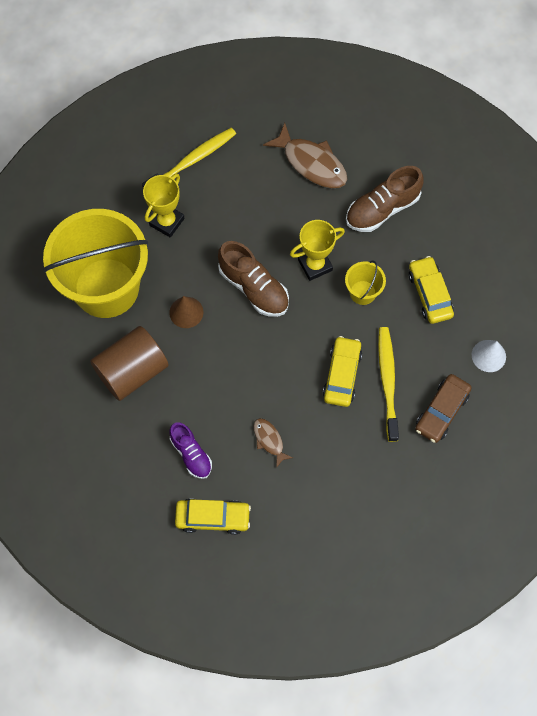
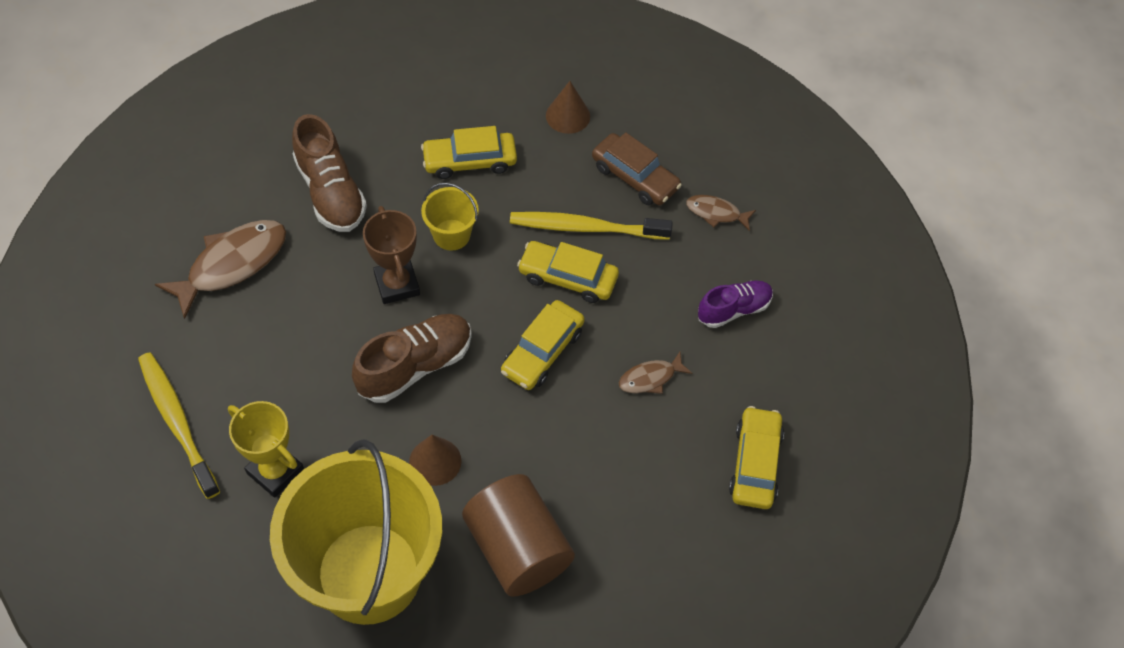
camera: 85 degrees left, 10 degrees down
(191, 454) = (659, 481): purple shoe -> purple shoe (734, 309)
(278, 366) = (542, 351): none -> yellow car
(315, 265) = (397, 284): yellow trophy -> brown trophy
(421, 474) = (716, 213): none -> brown fish
(488, 356) = (568, 115): white cone -> brown cone

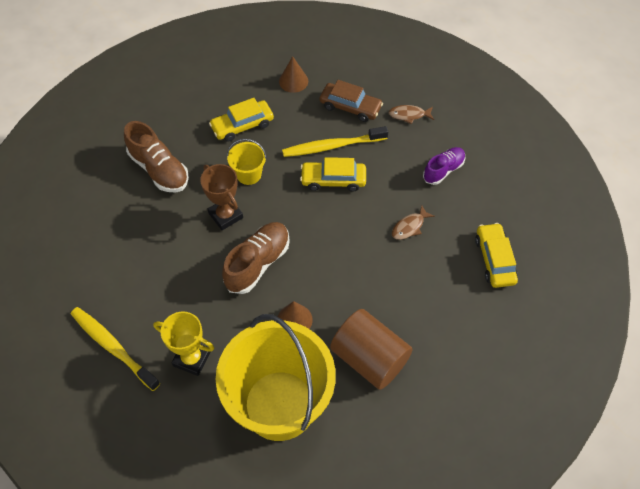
camera: 15 degrees left, 0 degrees up
(232, 264) = (111, 234): brown fish -> none
(542, 351) = (335, 230): yellow car -> none

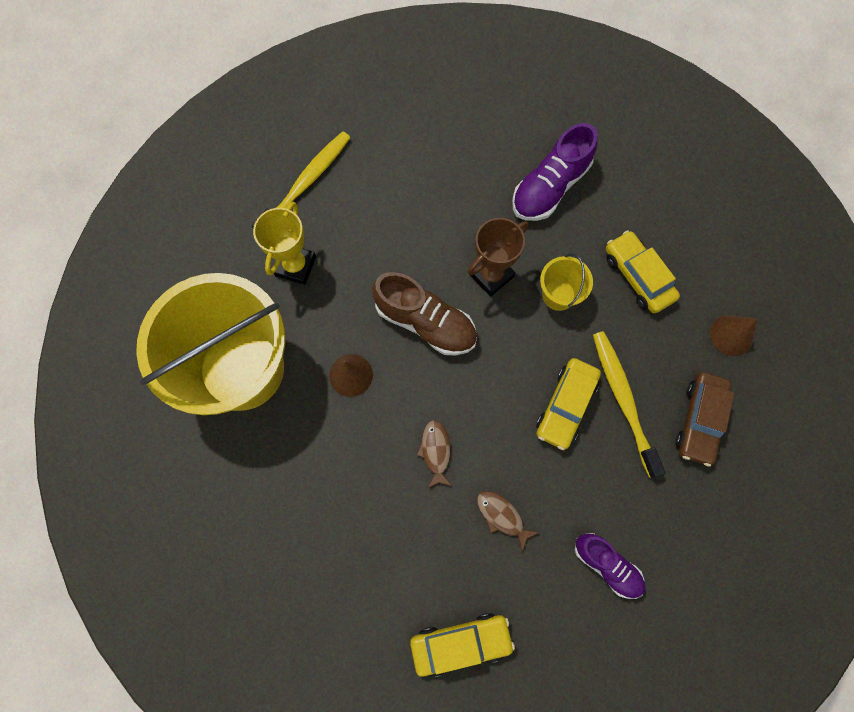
camera: 85 degrees right, 15 degrees up
(159, 169) = (550, 187): brown shoe -> purple shoe
(333, 180) = (565, 405): yellow car -> yellow car turned 150 degrees counterclockwise
(369, 358) = (303, 471): brown cylinder -> none
(409, 115) = (701, 509): brown fish -> brown fish (435, 451)

